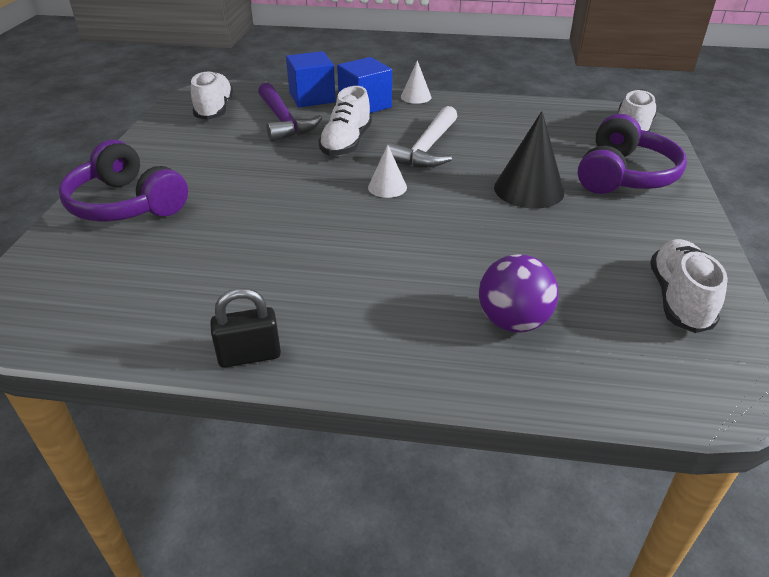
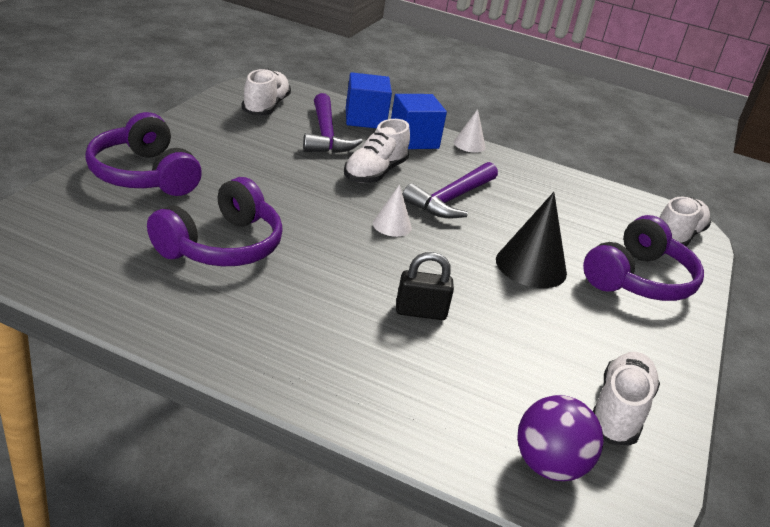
camera: 10 degrees right, 5 degrees down
(237, 252) = (221, 245): none -> purple headphones
(249, 355) = (188, 338): black padlock -> black padlock (420, 312)
(426, 149) = (451, 199): white hammer -> purple hammer
(513, 322) = (442, 382): purple ball -> purple ball (549, 465)

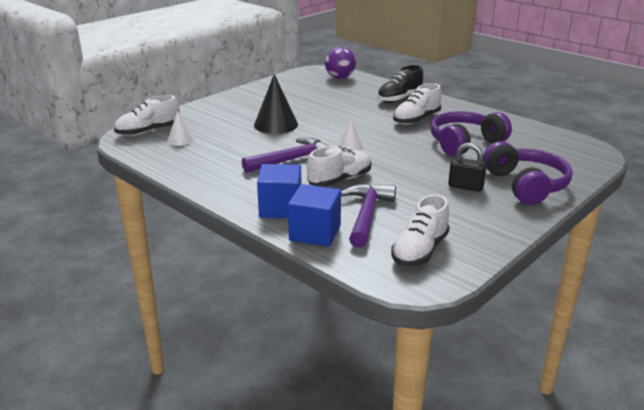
camera: 155 degrees left, 5 degrees down
(366, 376) = (399, 98): none -> black shoe
(420, 312) = (360, 113): black padlock -> black padlock (465, 186)
(469, 144) = (228, 201): white cone -> white cone (180, 140)
(619, 411) = (294, 84): white shoe -> white shoe (416, 119)
(638, 279) = (215, 116): purple headphones -> none

